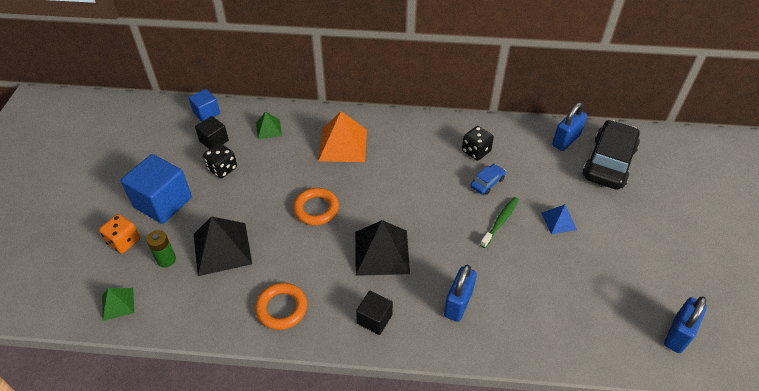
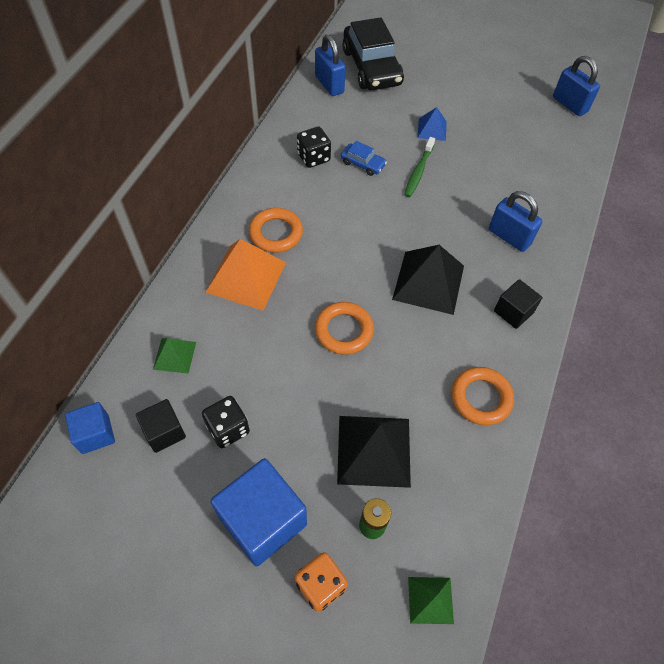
camera: 75 degrees left, 10 degrees up
(389, 150) = (276, 233): none -> orange ring
(487, 183) = (363, 164): blue car -> blue car turned 150 degrees clockwise
(500, 221) = (418, 171): green toothbrush -> green toothbrush turned 120 degrees counterclockwise
(609, 162) = (371, 67): black car -> black car turned 150 degrees counterclockwise

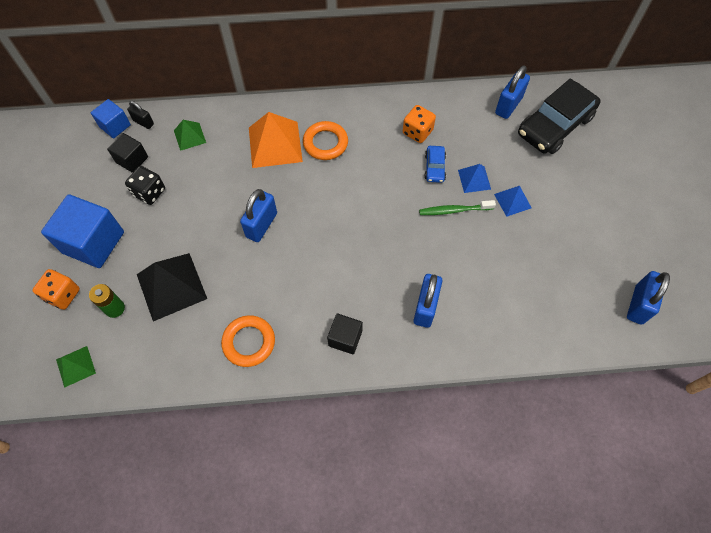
camera: 65 degrees right, 5 degrees up
(115, 398) = (143, 122): none -> black padlock
(313, 157) = (417, 132): black dice -> orange dice
(344, 330) = (261, 225): orange ring -> blue padlock
(393, 143) = (474, 179): none -> blue pyramid
(428, 282) = (339, 264): black pyramid -> none

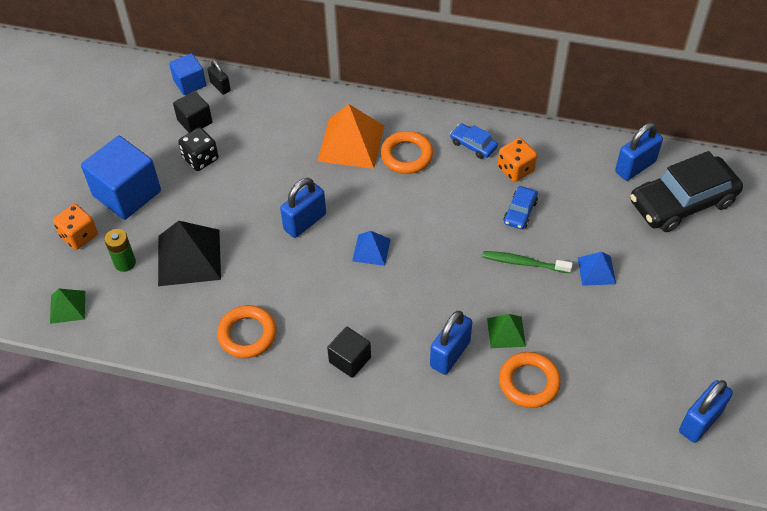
camera: 20 degrees right, 10 degrees down
(189, 136) = (263, 112): green pyramid -> green pyramid (506, 332)
(376, 120) = (473, 145): none -> blue car
(474, 179) = (561, 236): blue pyramid -> blue pyramid (371, 250)
(497, 313) = (529, 382): none -> orange ring

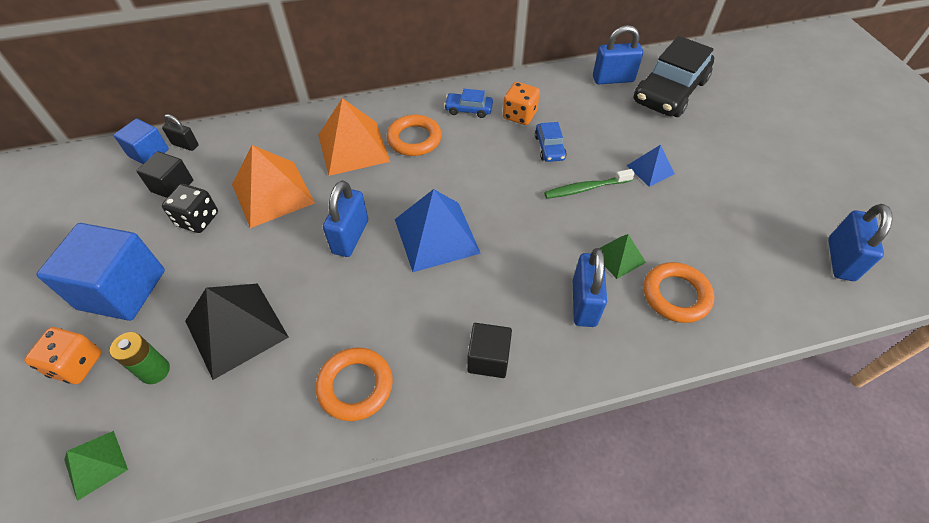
camera: 30 degrees left, 0 degrees up
(266, 159) = (272, 193): none -> orange pyramid
(371, 250) = (436, 235): blue pyramid -> blue pyramid, size x1.86
(635, 167) = (613, 79): blue padlock -> blue padlock turned 60 degrees clockwise

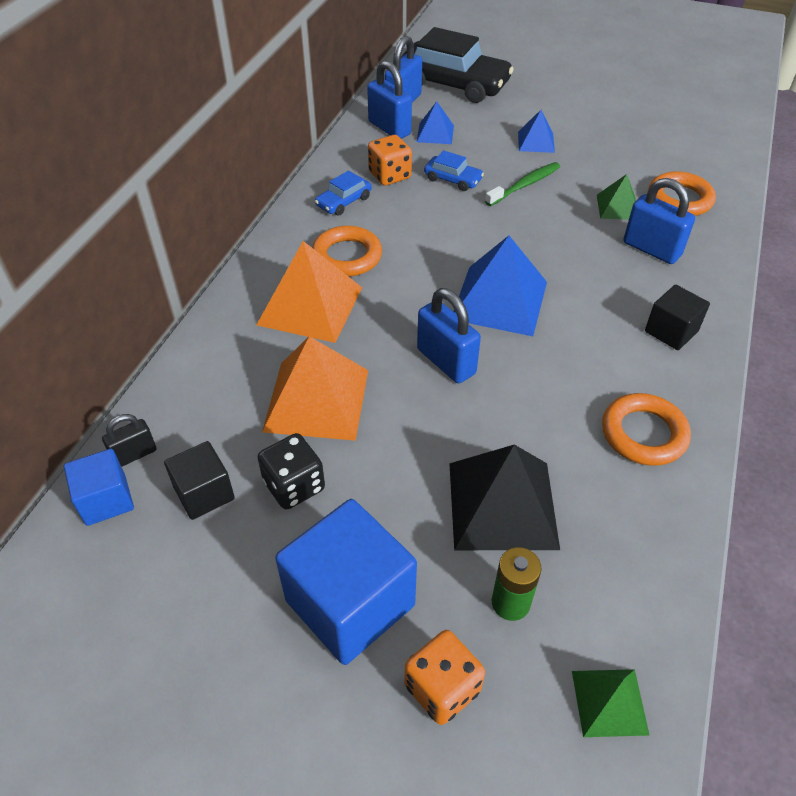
camera: 55 degrees left, 5 degrees down
(586, 188) = (524, 185): green toothbrush -> green toothbrush turned 150 degrees counterclockwise
(594, 112) = (435, 133): none -> blue pyramid
(670, 91) = (453, 84): black car -> black car turned 45 degrees counterclockwise
(840, 260) = (703, 111): blue padlock -> blue padlock (389, 128)

